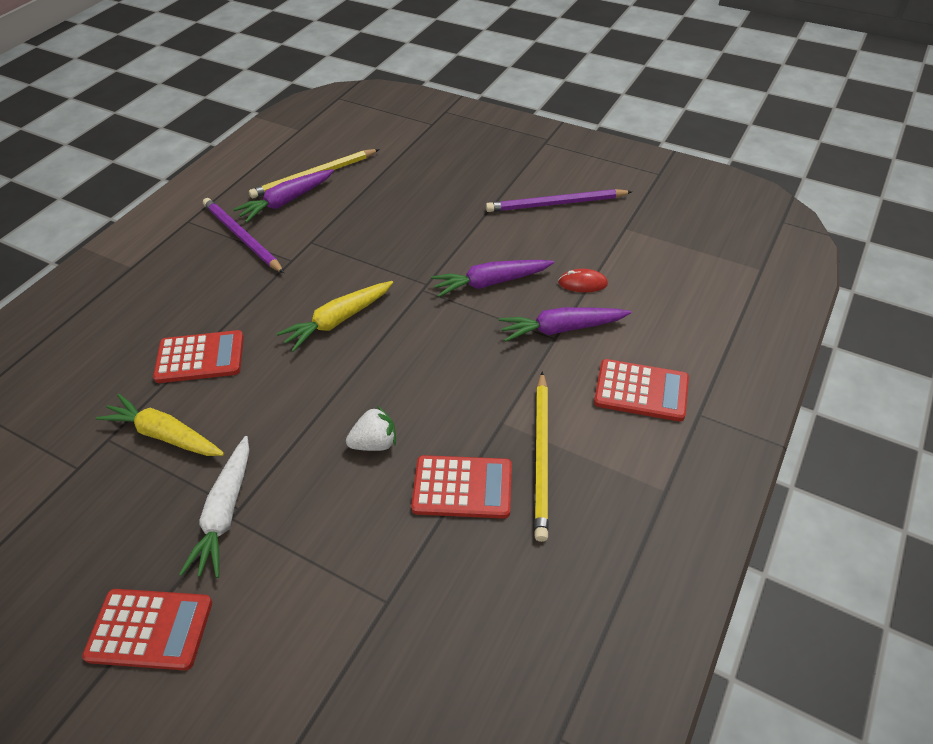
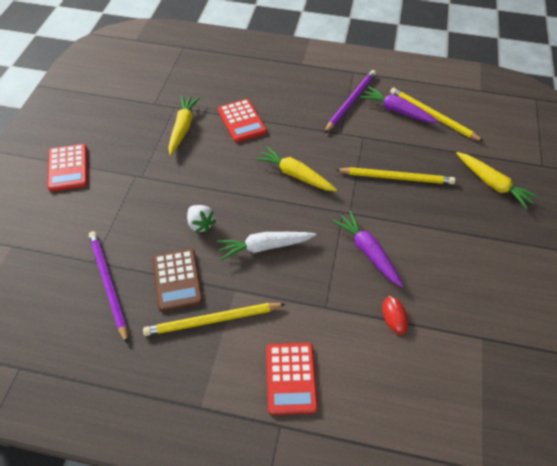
camera: 70 degrees right, 5 degrees up
(225, 513) = (138, 172): white carrot -> white carrot (265, 247)
(393, 230) = (396, 178): none -> yellow pencil
(439, 163) = (492, 184): none -> yellow carrot
(462, 487) = (177, 280): red calculator -> brown calculator
(555, 204) = (486, 277): purple pencil -> purple pencil (108, 284)
(562, 329) = (337, 310): purple carrot -> none

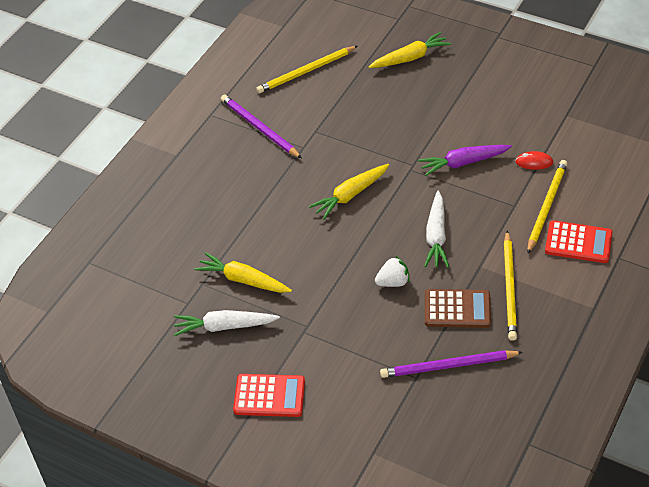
camera: 70 degrees left, 5 degrees down
(134, 128) = (224, 326): none -> white carrot
(242, 121) = (253, 225): red calculator -> none
(396, 178) = (380, 120): yellow pencil -> yellow pencil (546, 207)
(397, 111) = (288, 95): purple carrot -> none

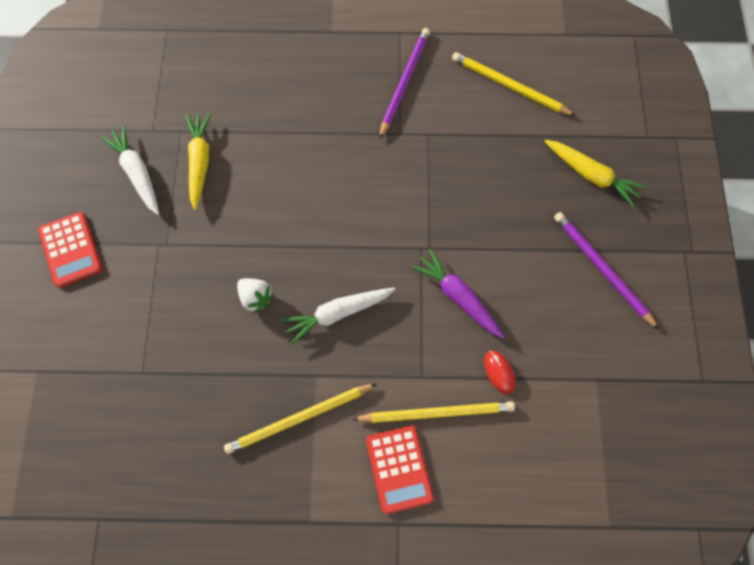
camera: 60 degrees right, 20 degrees up
(350, 195) = (355, 206): yellow carrot -> none
(448, 366) = (168, 398): purple pencil -> purple pencil (602, 269)
(457, 309) = (246, 376): brown calculator -> none

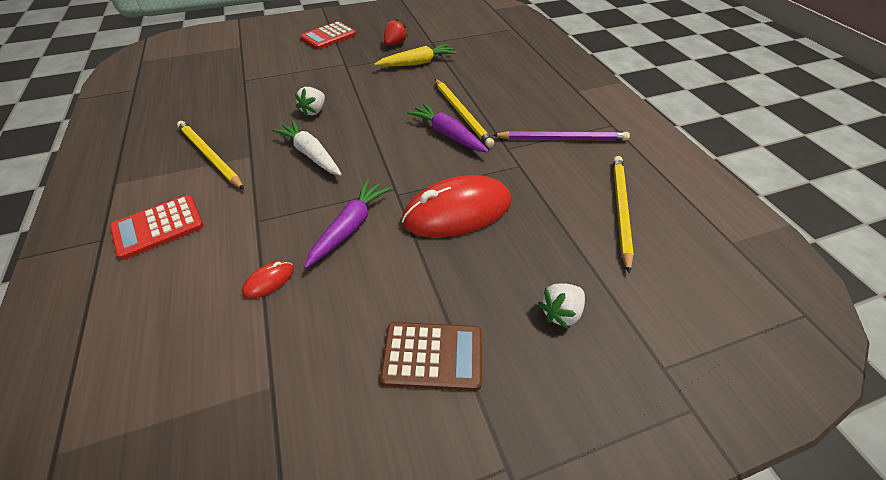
camera: 70 degrees right, 20 degrees down
(137, 174) = (395, 44): white carrot -> red strawberry
(357, 177) = (448, 135): none -> purple carrot
(437, 413) = (218, 240): yellow pencil -> yellow pencil (462, 114)
(469, 206) = (457, 212): none -> red mouse
(591, 175) = (560, 312): yellow carrot -> white strawberry
(602, 269) = (432, 356): purple pencil -> brown calculator

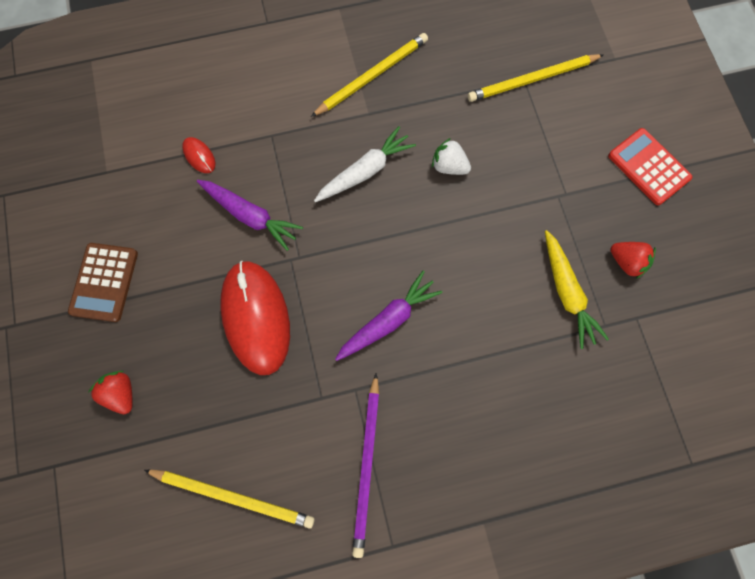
camera: 95 degrees right, 25 degrees up
(158, 227) = (275, 59): red calculator -> none
(462, 114) = (432, 342): yellow pencil -> yellow pencil (532, 80)
(560, 312) = (121, 393): white strawberry -> red strawberry

